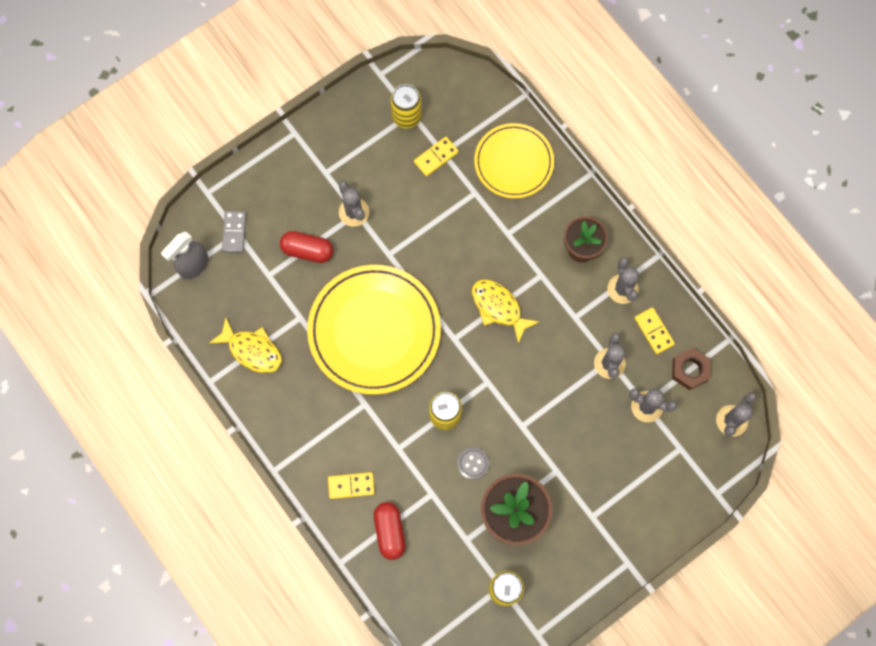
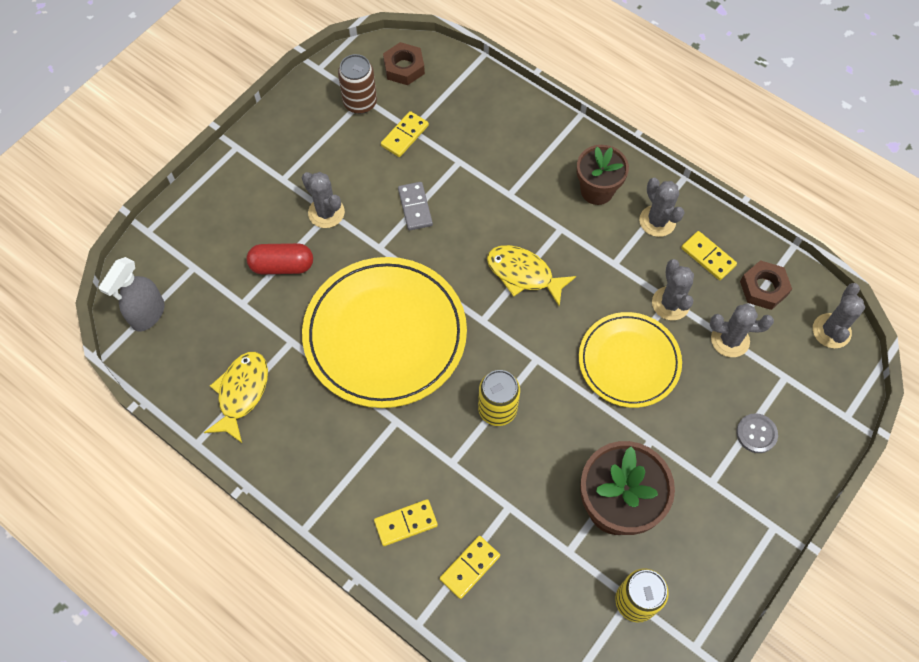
camera: 15 degrees left, 10 degrees down
(234, 232) = (189, 266): grey domino -> grey domino (415, 207)
(252, 350) = (241, 393): yellow fish -> yellow fish turned 90 degrees counterclockwise
(389, 532) = (470, 567): red capsule -> yellow domino
(406, 116) = (360, 103): yellow can -> brown can
(452, 91) = (404, 68): none -> brown nut
(473, 463) = (548, 457): grey button -> grey button (756, 434)
(513, 162) = (493, 121): yellow plate -> yellow plate (629, 361)

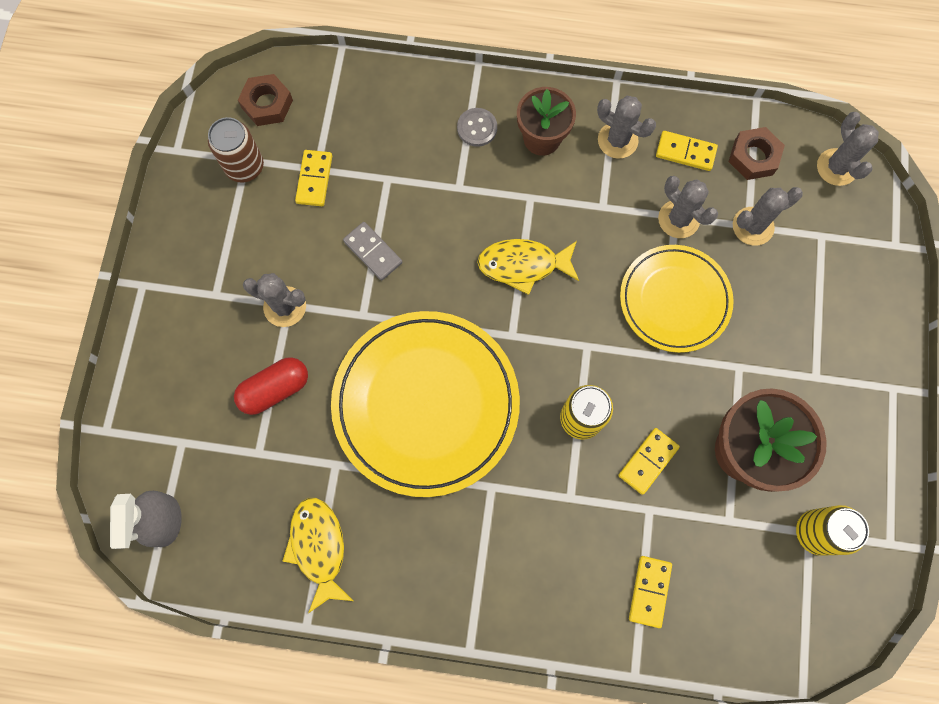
camera: 30 degrees left, 10 degrees up
(406, 523) = (564, 584): yellow domino -> yellow domino (648, 461)
(756, 434) = (828, 307): grey button -> grey button (477, 128)

